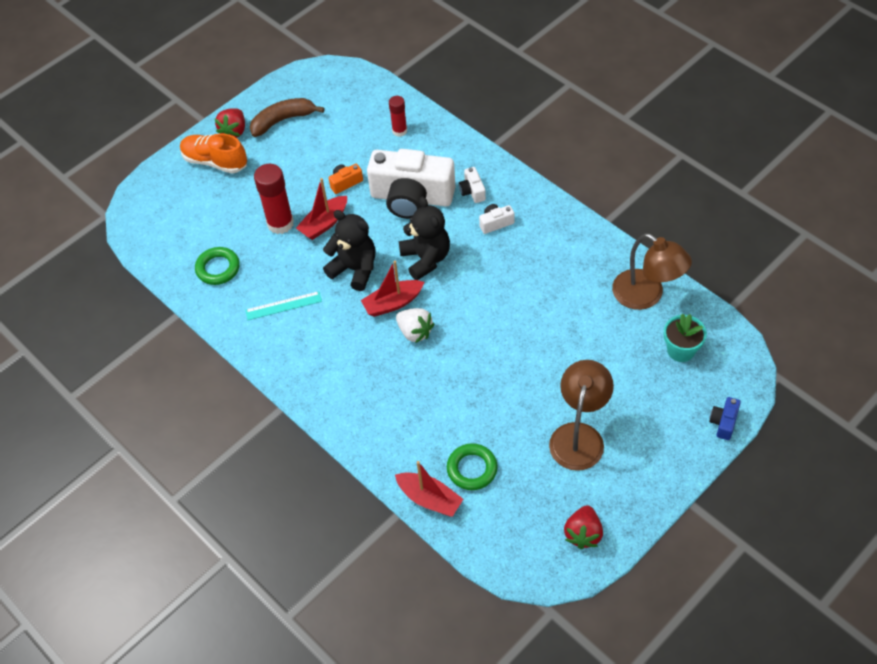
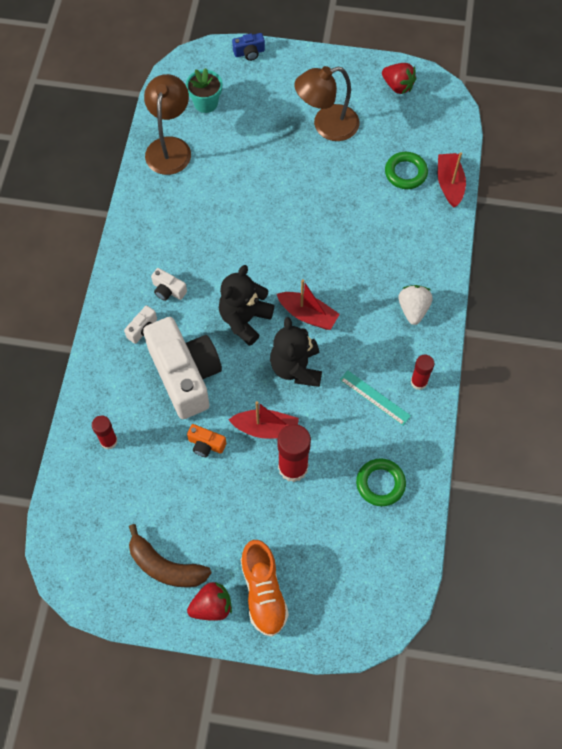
camera: 130 degrees left, 10 degrees up
(268, 343) = (419, 382): none -> red glue stick
(415, 332) = (322, 281): white strawberry -> white strawberry (413, 309)
(583, 534) = (397, 86): red strawberry -> red strawberry turned 60 degrees clockwise

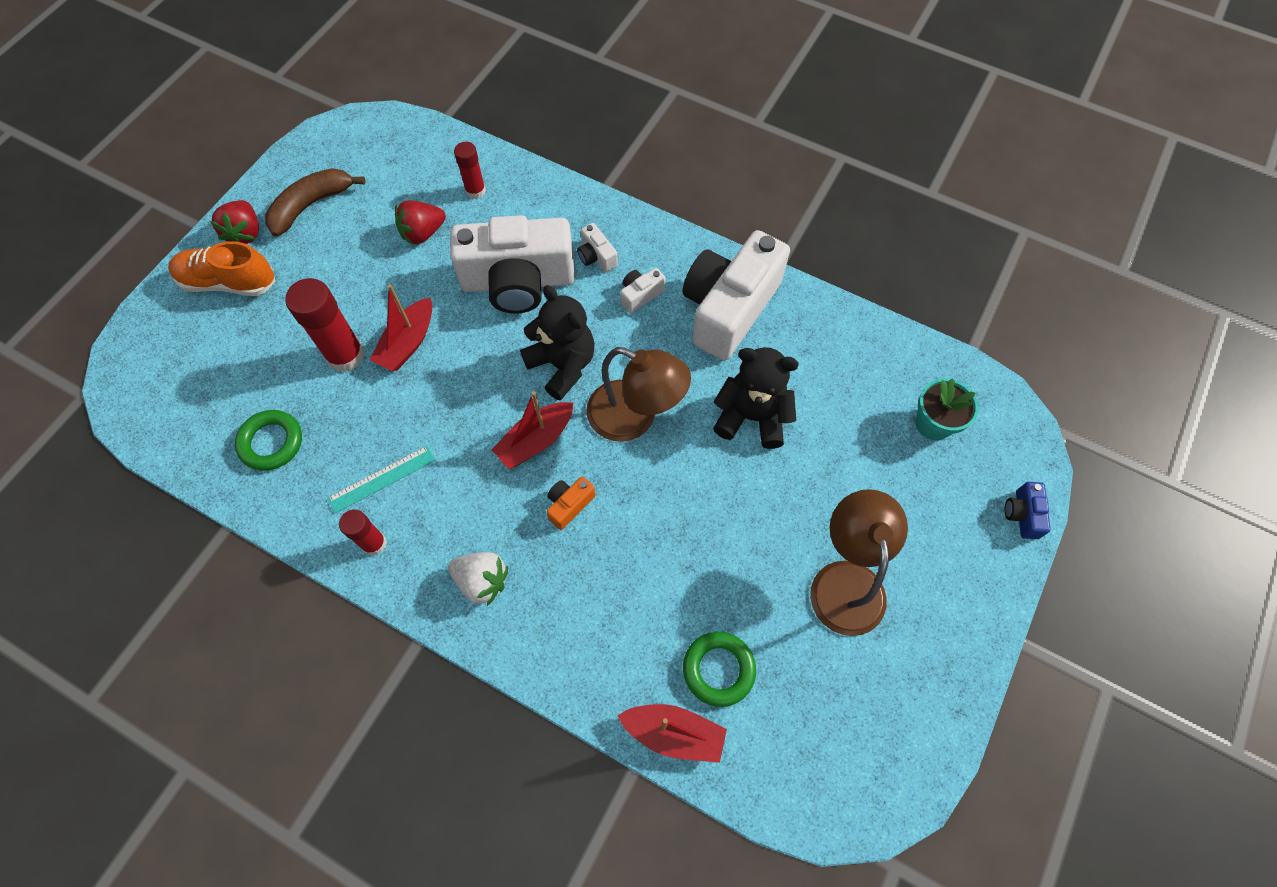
camera: 110 degrees right, 0 degrees up
(160, 233) = (729, 308): none -> white camera
(170, 147) = (865, 356): brown lamp -> brown lamp (635, 417)
(206, 444) = (422, 277): orange camera -> orange camera (569, 505)
(296, 367) = (469, 401): black teddy bear -> black teddy bear (752, 417)
(397, 86) = (900, 731): red strawberry -> red strawberry (423, 233)

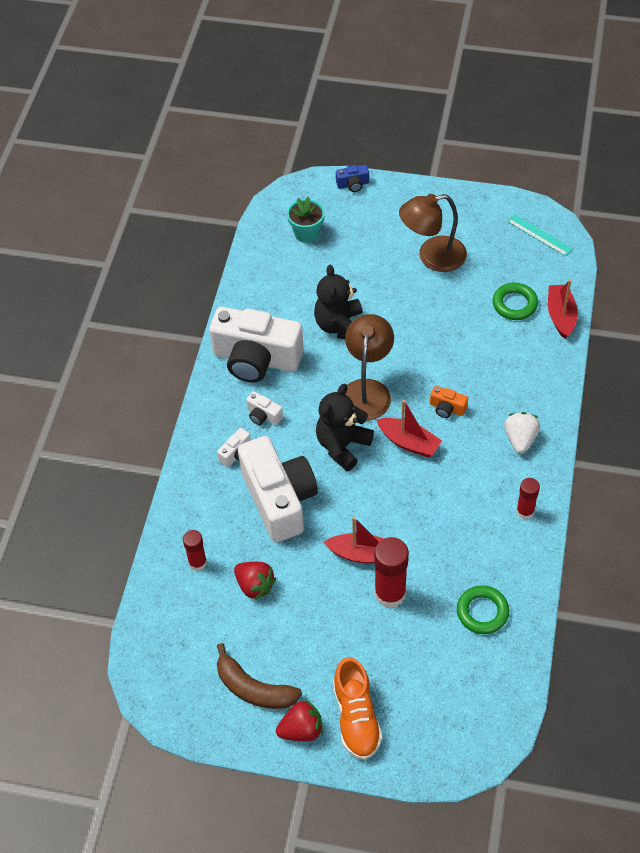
camera: 105 degrees left, 10 degrees down
(381, 479) = (478, 526): turquoise ruler -> turquoise ruler (539, 235)

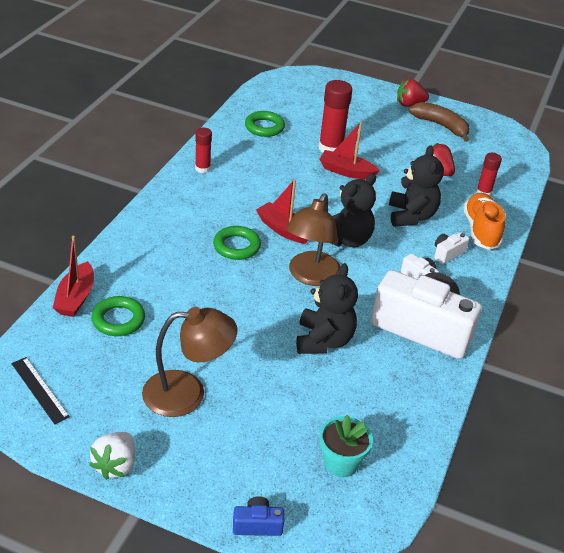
camera: 175 degrees left, 15 degrees down
(279, 499) = (411, 216): white camera -> black teddy bear
(356, 717) = (371, 102): orange shoe -> orange shoe (481, 230)
(447, 408) = (236, 246): orange camera -> green ring
(520, 439) = (180, 211): white strawberry -> white strawberry (115, 465)
(539, 235) = (40, 389): turquoise ruler -> black ruler

